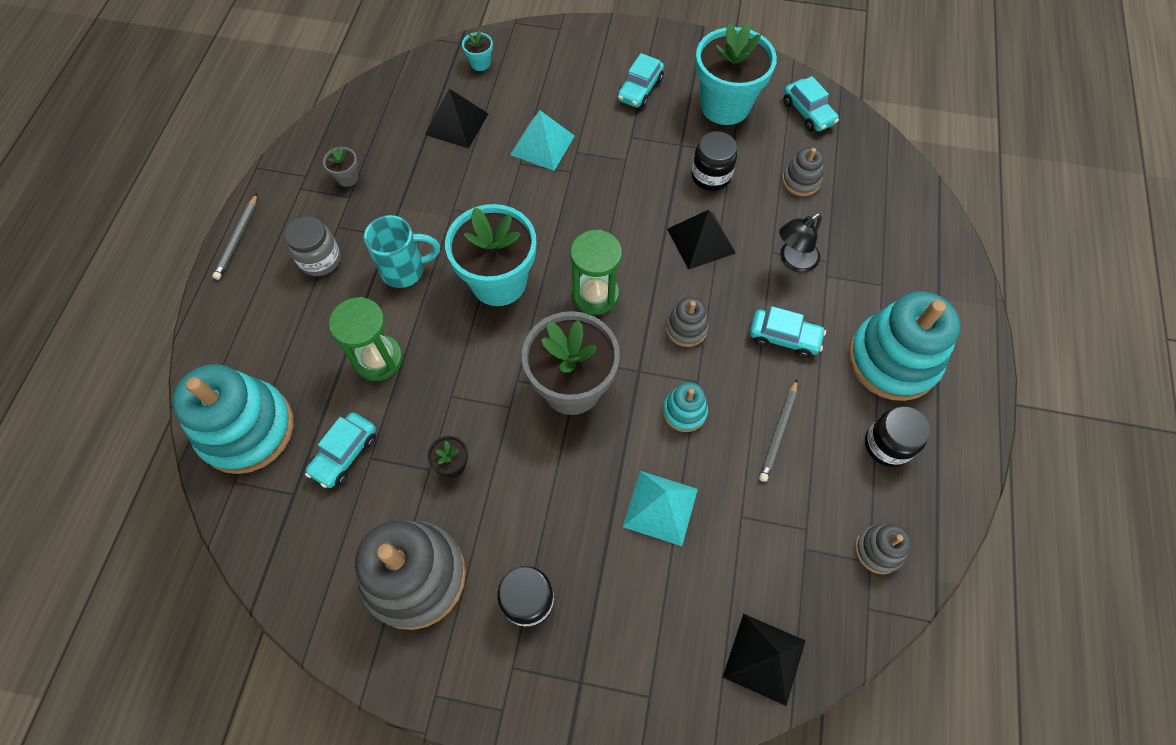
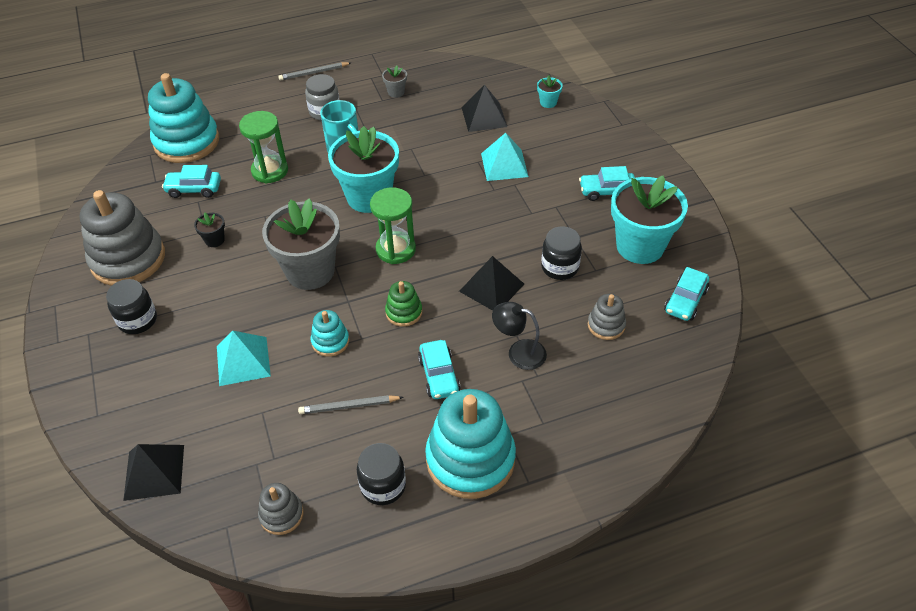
camera: 60 degrees right, 15 degrees down
(686, 328) = (404, 312): grey stacking toy -> green stacking toy

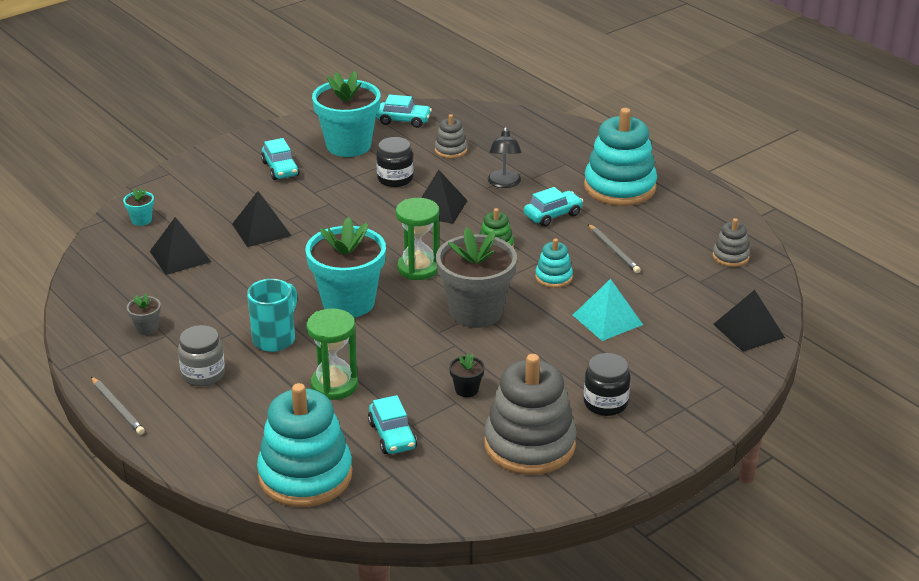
camera: 110 degrees left, 15 degrees down
(383, 486) = (671, 219): black jar -> none
(504, 165) = (261, 230): turquoise pyramid -> black pyramid

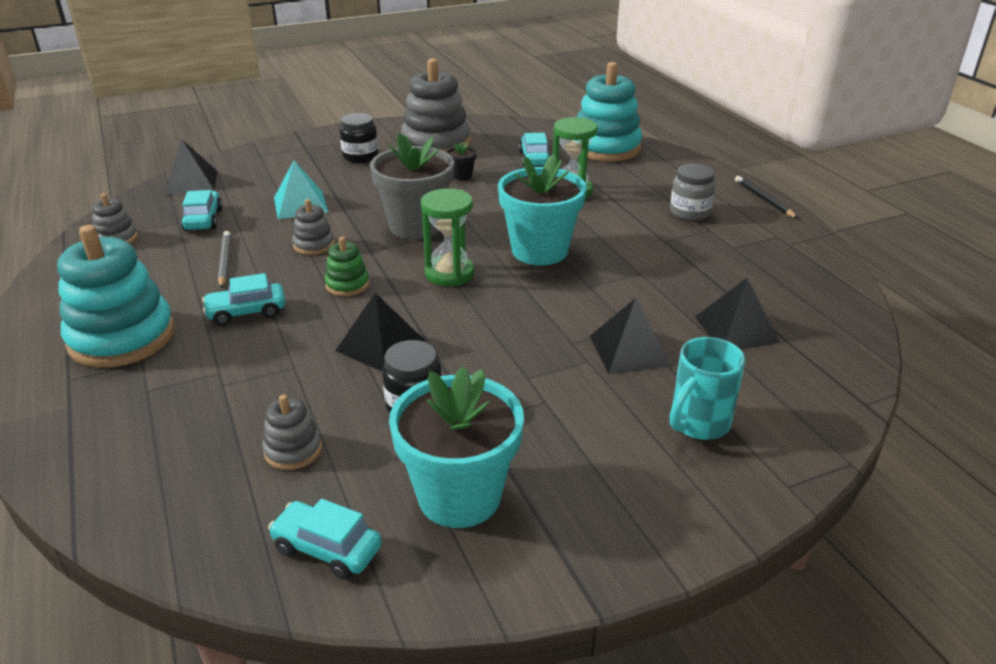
camera: 165 degrees left, 0 degrees up
(117, 408) = (764, 199): grey pencil -> black pencil
(141, 220) = (807, 393): turquoise flower pot -> none
(147, 328) = (756, 255): grey flower pot -> none
(275, 339) = (621, 230): turquoise mug -> turquoise mug (698, 424)
(280, 169) = (592, 459): turquoise car -> turquoise car (203, 220)
(504, 183) = (264, 369): black lamp -> none
(553, 277) = (314, 245): turquoise stacking toy -> grey stacking toy

